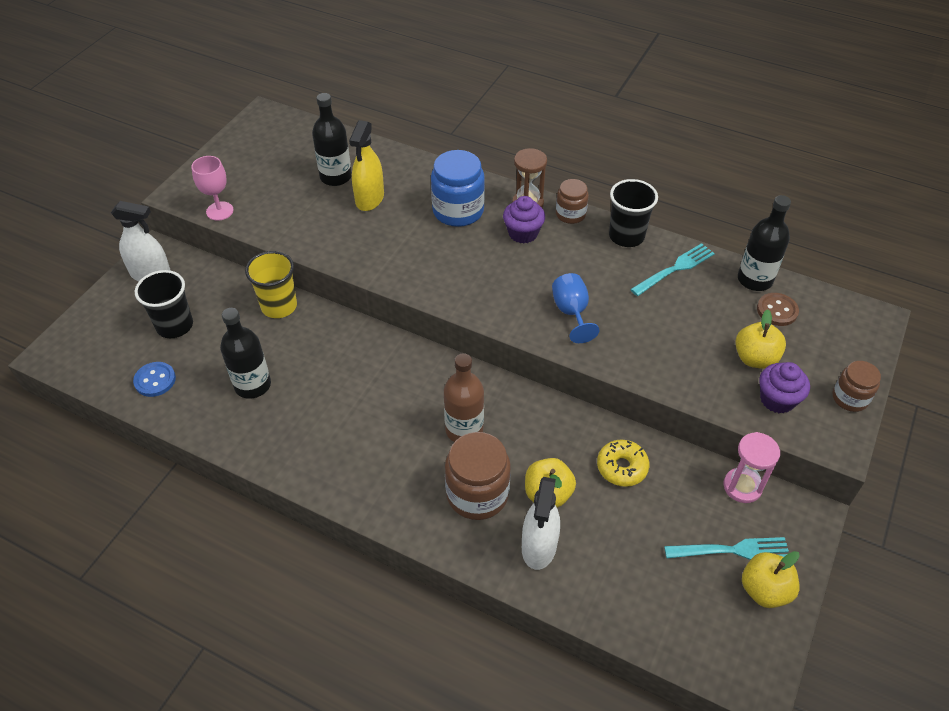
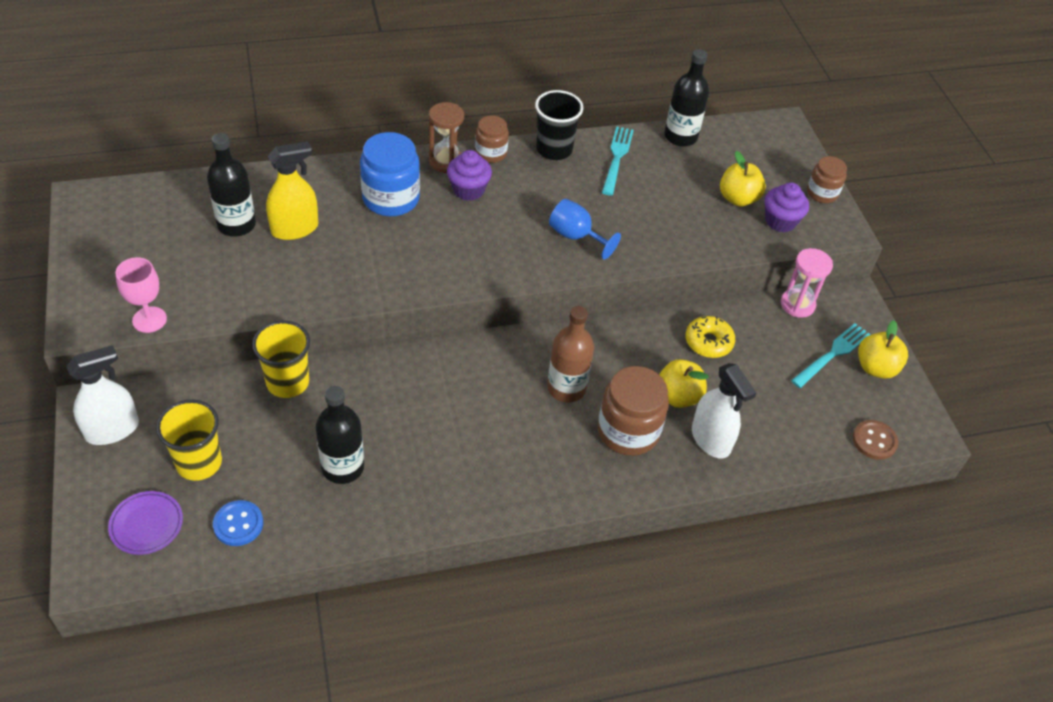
camera: 45 degrees left, 0 degrees up
(108, 346) = (146, 525): none -> purple plate
(174, 325) = (199, 462): black cup -> yellow cup
(369, 199) = (295, 229): yellow spray bottle -> yellow spray bottle turned 90 degrees counterclockwise
(777, 310) = (718, 153): brown button -> brown button (874, 441)

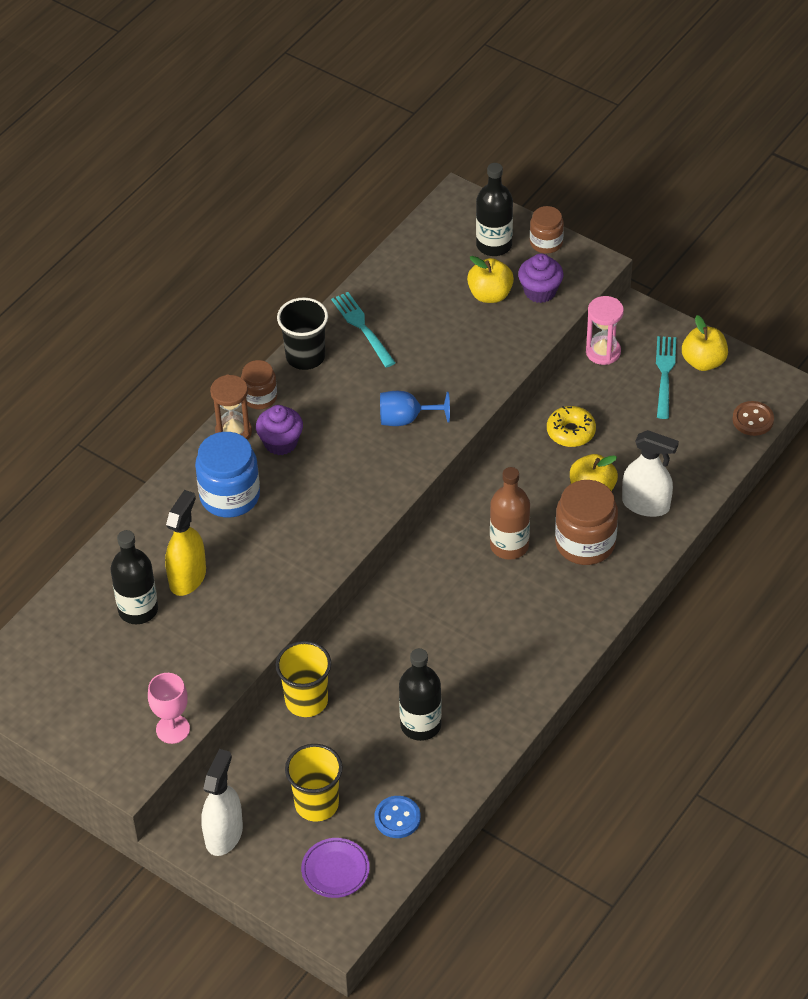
camera: 35 degrees left, 0 degrees up
(680, 137) = (390, 270): black bottle -> black bottle (494, 245)

